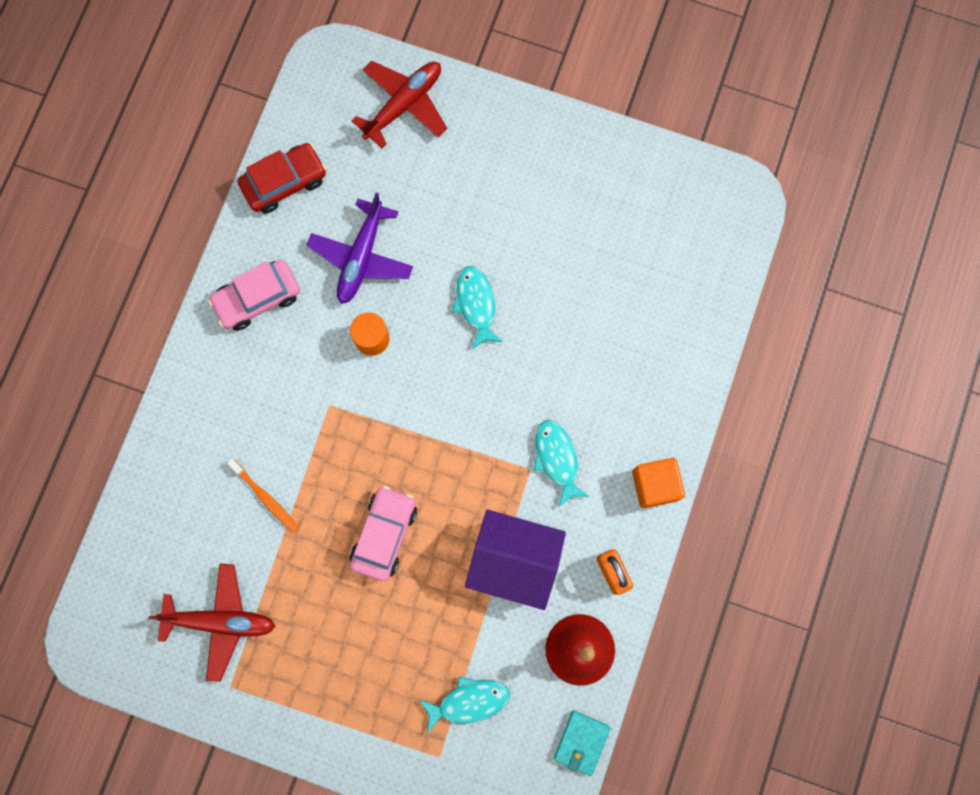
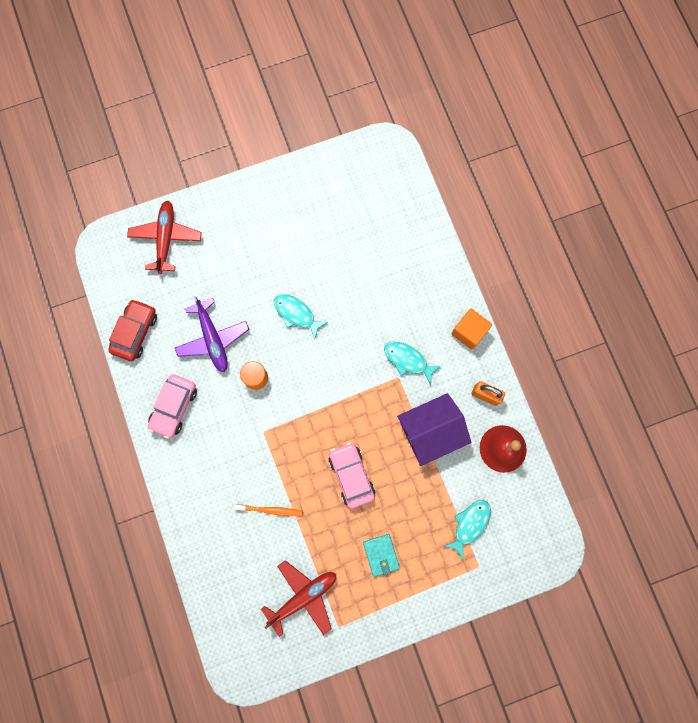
camera: 40 degrees left, 0 degrees up
(581, 742) = (544, 495): turquoise wallet -> turquoise wallet (381, 555)

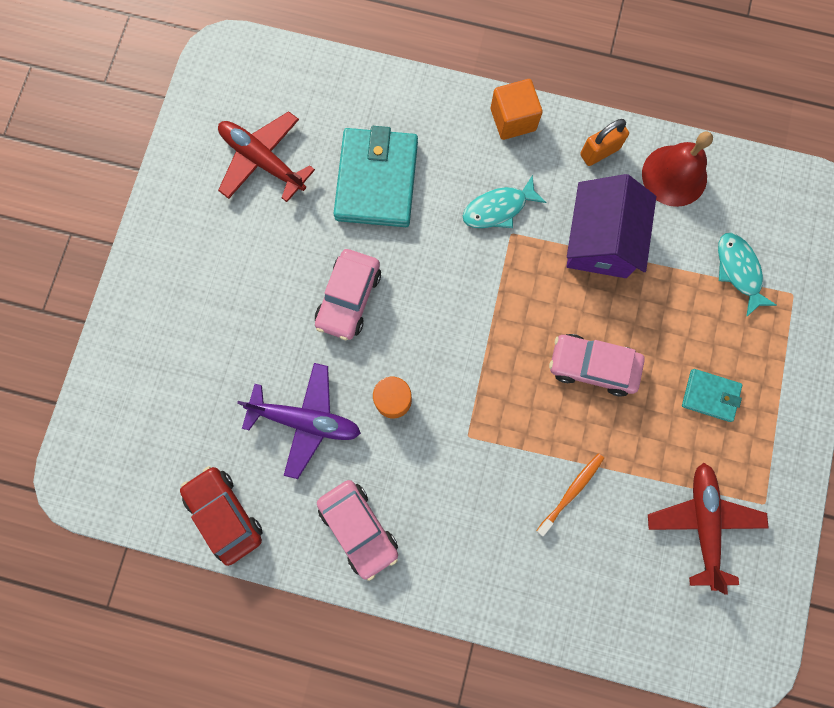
camera: 55 degrees left, 0 degrees up
(166, 238) = (131, 393): red plane -> red plane (263, 161)
(296, 314) = (348, 298): turquoise fish -> pink car
(375, 281) = (376, 180): none -> turquoise wallet

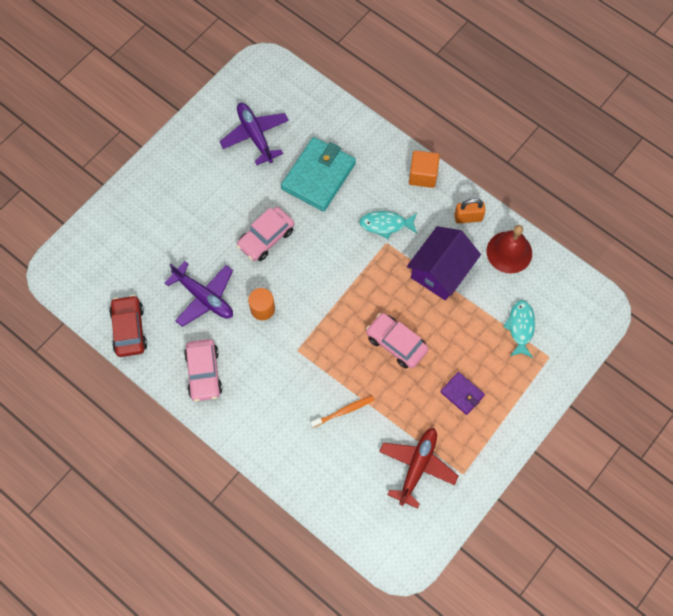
camera: 25 degrees right, 10 degrees down
(263, 161) = (255, 136): red plane -> purple plane
(710, 395) = (462, 394): turquoise wallet -> purple wallet

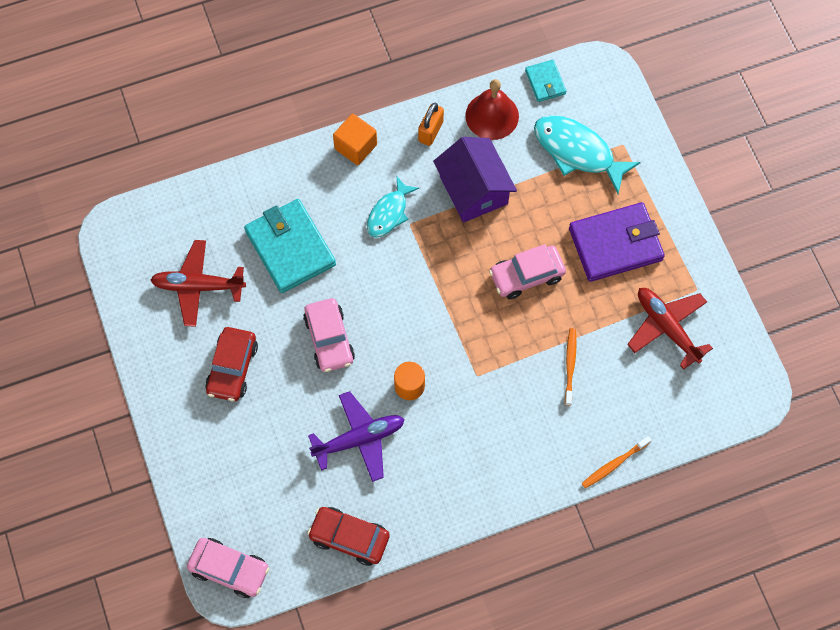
camera: 60 degrees left, 0 degrees up
(204, 373) = (447, 484): pink car -> pink car (229, 569)
(209, 189) = (232, 368): none -> red car
(255, 136) = (198, 286): purple plane -> red plane
(284, 483) = (614, 464): none -> orange toothbrush
(462, 394) = (615, 244): purple wallet -> purple wallet, size x1.96
(520, 327) = (577, 152): turquoise fish -> turquoise fish, size x1.60
(562, 274) = (545, 82): none -> turquoise wallet

